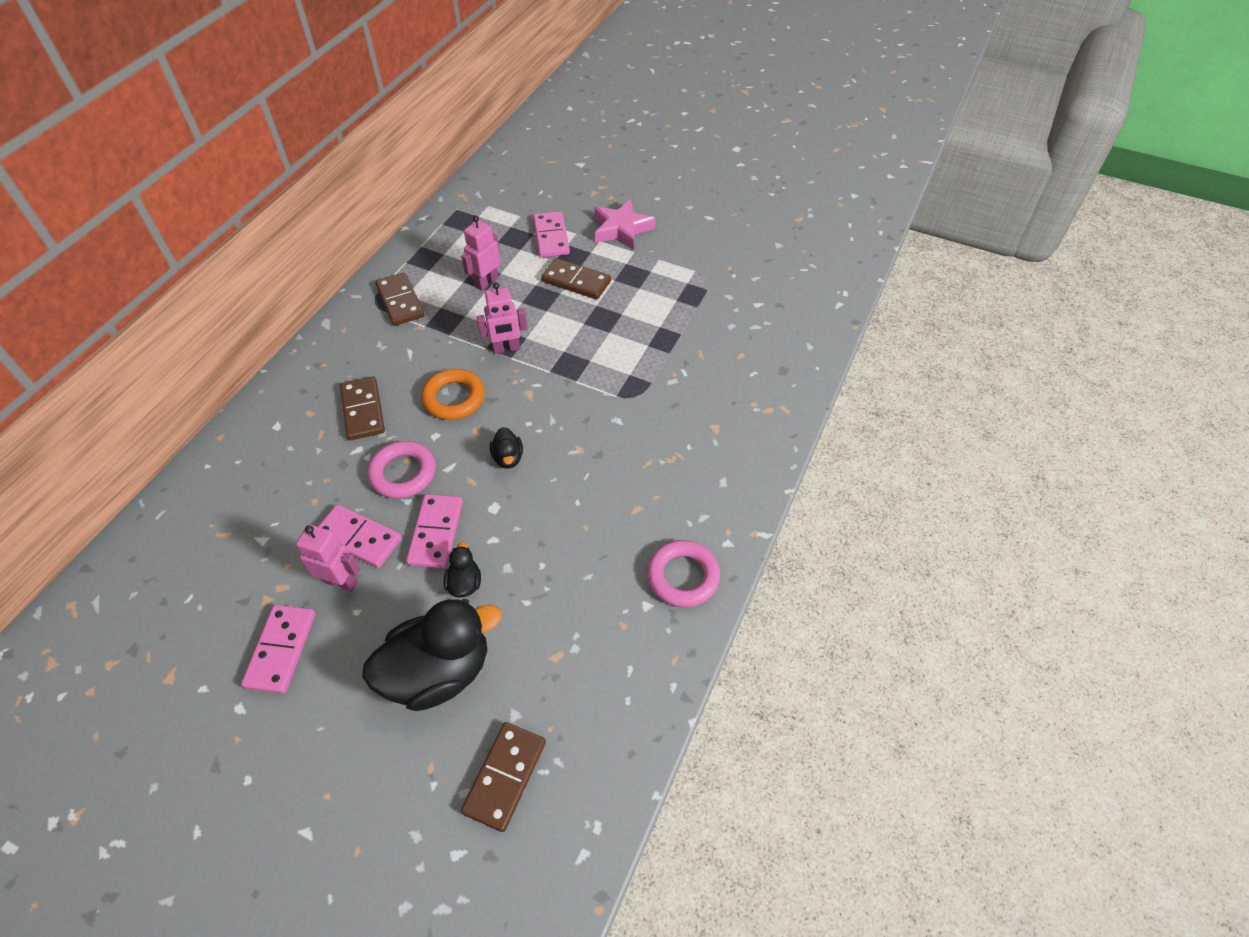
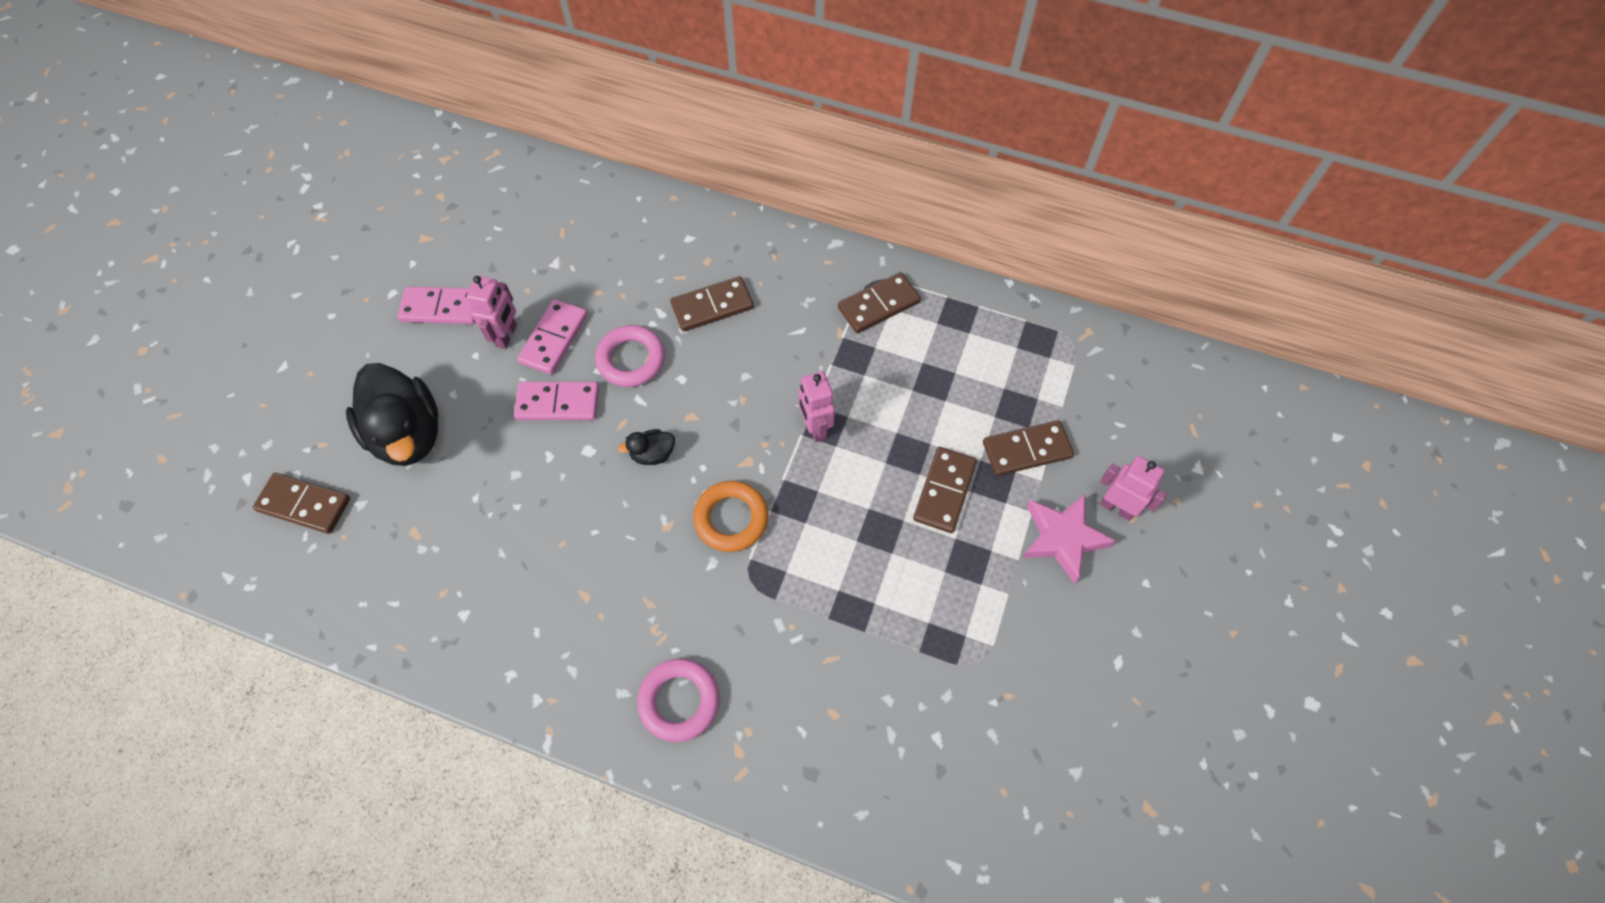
camera: 85 degrees right, 10 degrees up
(454, 398) = (734, 387): orange ring -> orange ring (731, 518)
(464, 583) = (499, 439): black duck -> none
(486, 282) = (925, 388): pink robot -> pink robot (1117, 507)
(551, 237) = (1026, 450): pink domino -> brown domino
(683, 576) = (495, 651): pink ring -> pink ring (679, 701)

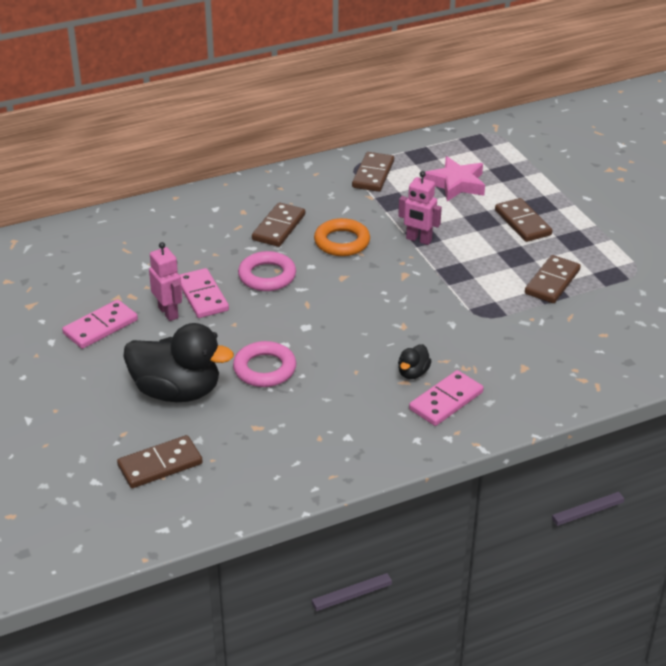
camera: 45 degrees left, 25 degrees down
(558, 403) = (253, 319): pink domino -> pink domino (446, 401)
(652, 454) = (346, 304): black duck -> black duck (413, 373)
(679, 701) = (523, 383): pink ring -> pink ring (264, 369)
(731, 518) = (433, 301): orange ring -> orange ring (342, 242)
(1026, 450) = (537, 184): brown domino -> brown domino (552, 282)
(1062, 538) = (603, 205): pink star -> pink star (456, 184)
(1117, 507) = (609, 179): pink robot -> none

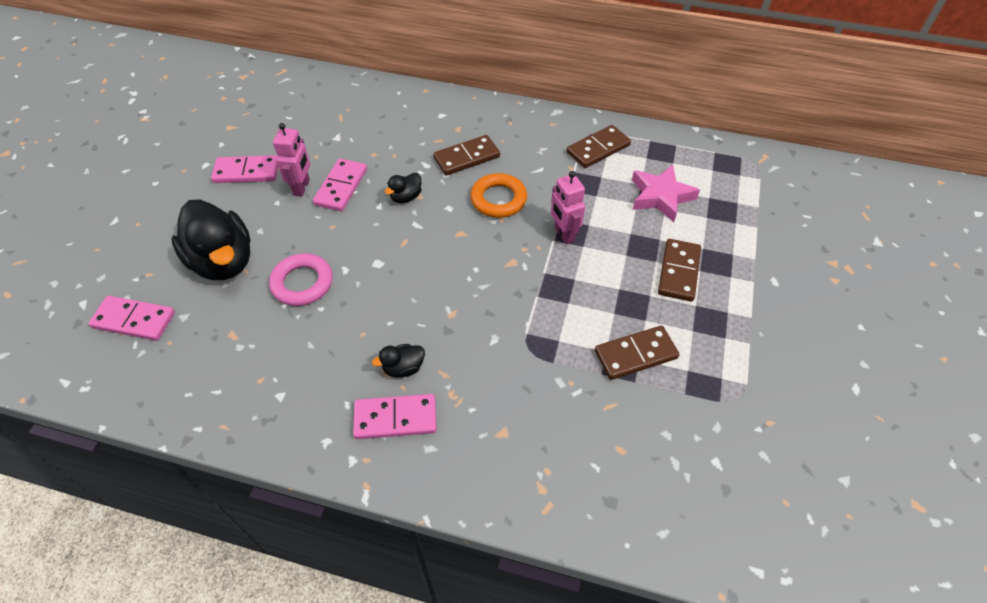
camera: 40 degrees right, 15 degrees up
(160, 465) = (134, 320): brown domino -> pink domino
(267, 276) = (406, 197): pink ring -> black duck

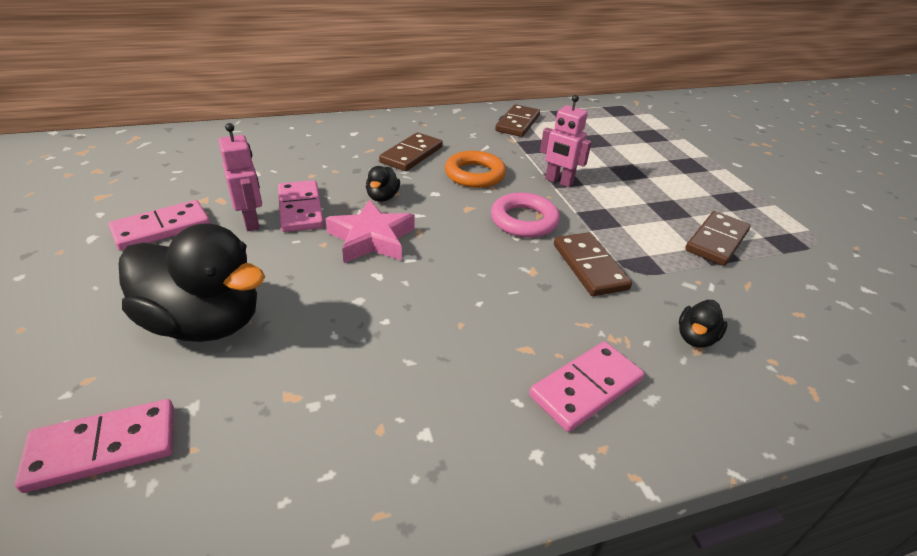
camera: 35 degrees left, 15 degrees down
(302, 283) = (338, 305): pink ring -> pink ring (524, 220)
(403, 368) = (540, 337): black duck -> black duck (695, 338)
(660, 196) = (599, 139): pink star -> pink star (371, 238)
(679, 272) = (672, 178): brown domino -> brown domino (589, 266)

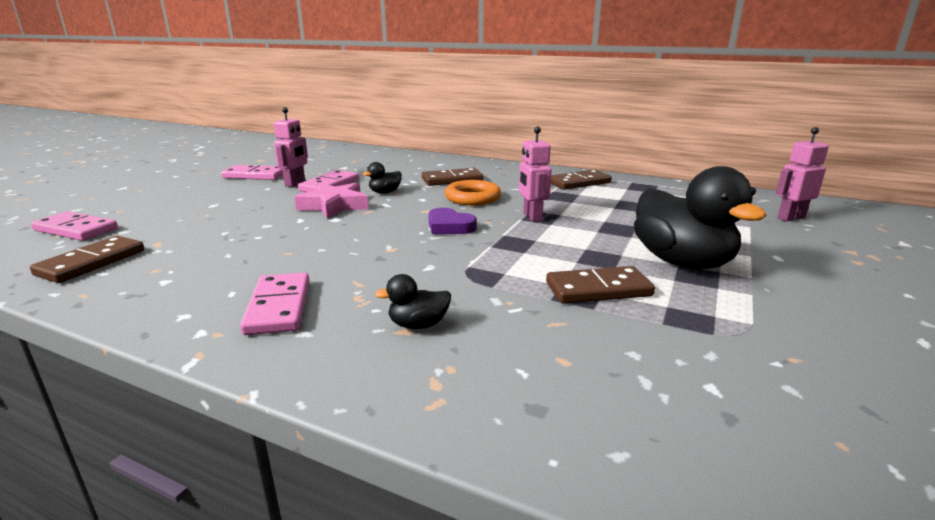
camera: 45 degrees right, 15 degrees down
(204, 323) = (191, 209): black duck -> black duck (682, 262)
(524, 220) = (449, 226): pink ring -> purple heart
(586, 388) = (279, 307): pink domino -> pink domino turned 75 degrees clockwise
(589, 266) = (437, 261): brown domino -> brown domino (91, 262)
(689, 121) = (790, 218): none -> pink robot

